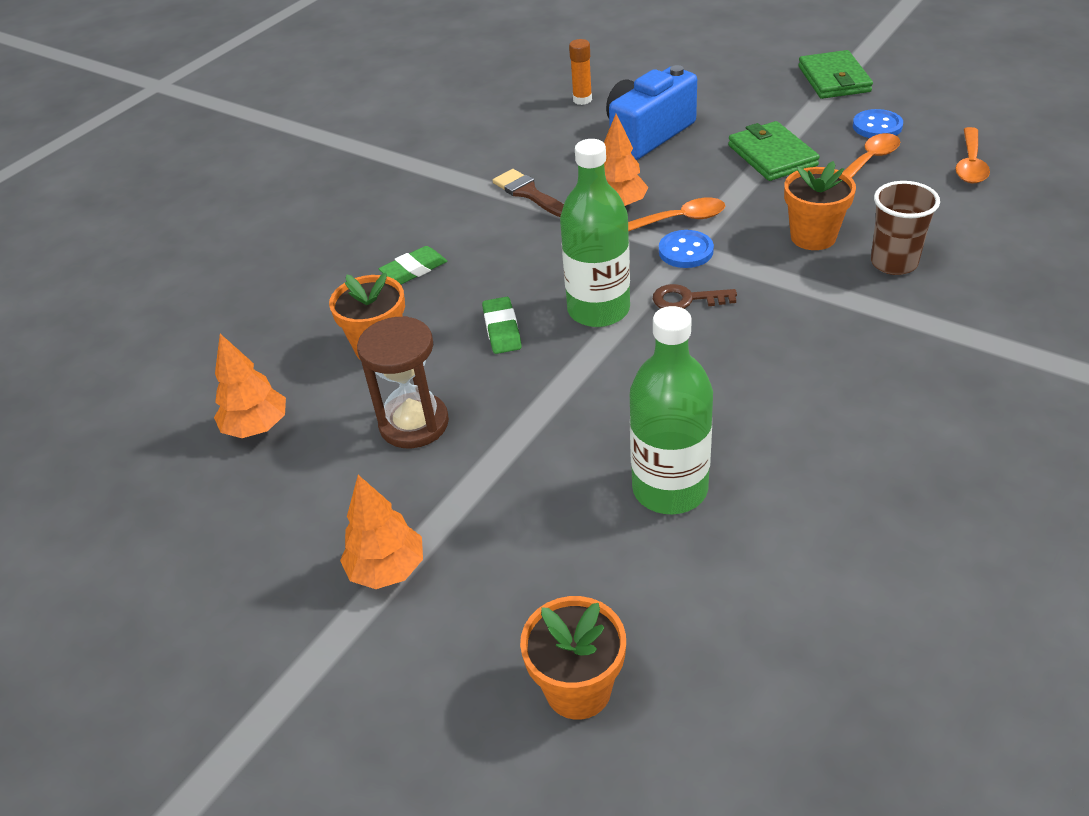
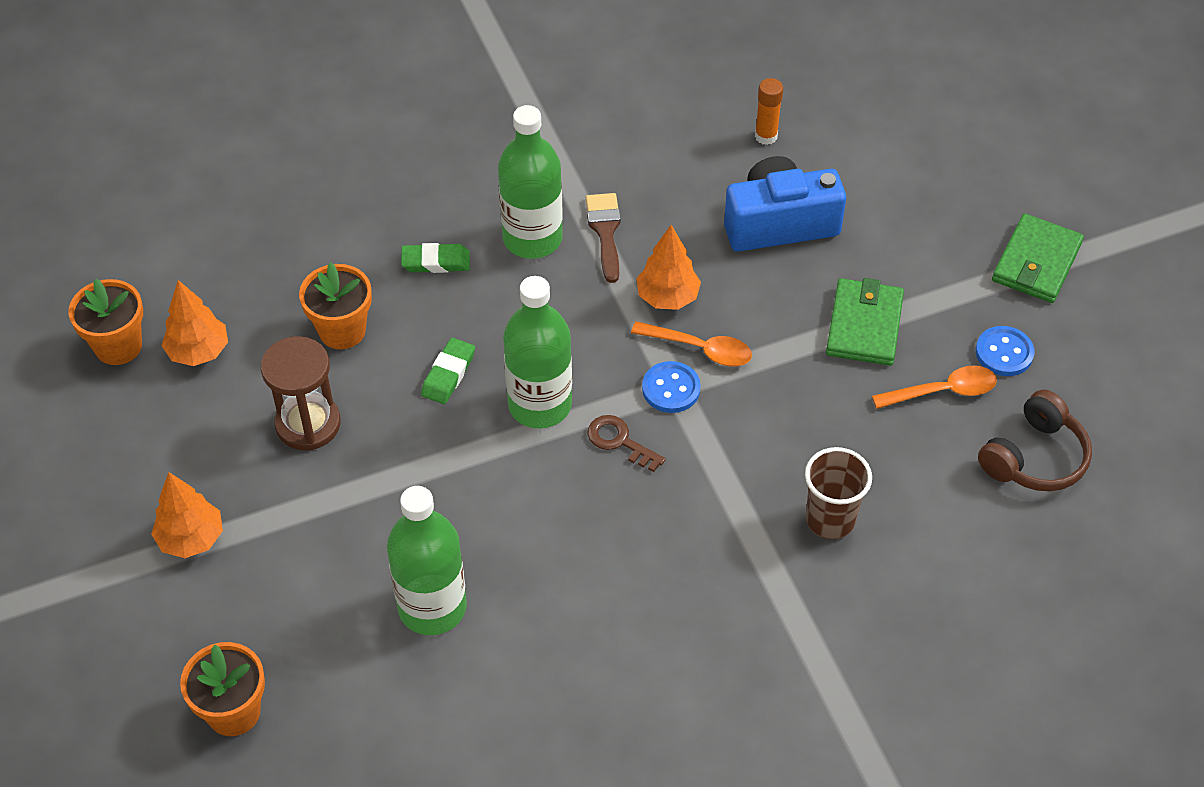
camera: 30 degrees right, 10 degrees up
(477, 221) = (532, 238): none -> green bottle
(813, 237) = (794, 445): orange flower pot -> orange flower pot (118, 346)
(970, 164) = (1034, 457): orange spoon -> brown headphones

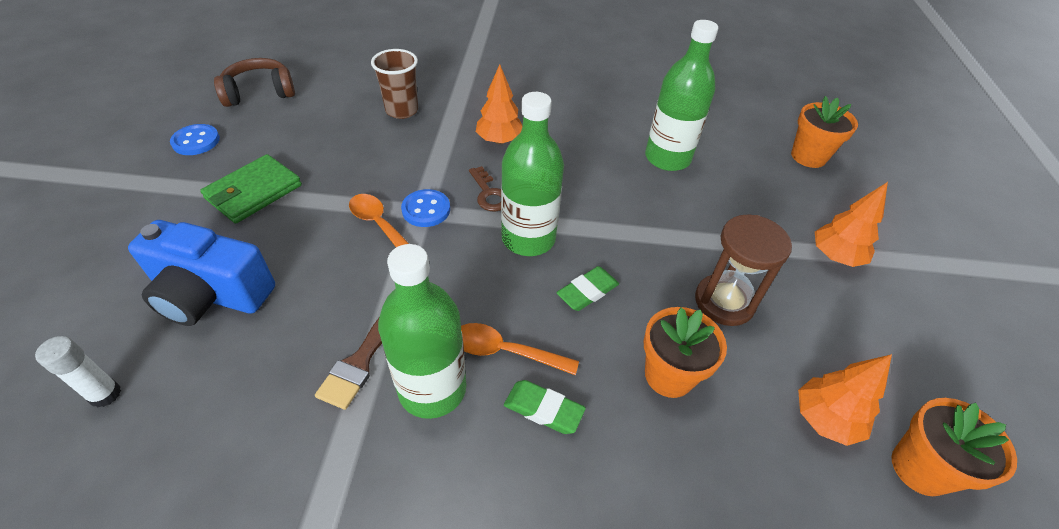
camera: 155 degrees left, 5 degrees down
(667, 297) = (365, 274): orange tree -> orange tree (499, 140)
(766, 136) = (105, 394): orange glue stick -> white glue stick
(943, 391) = (260, 138): orange spoon -> orange spoon (505, 351)
(1036, 262) = (89, 179): green wallet -> none

